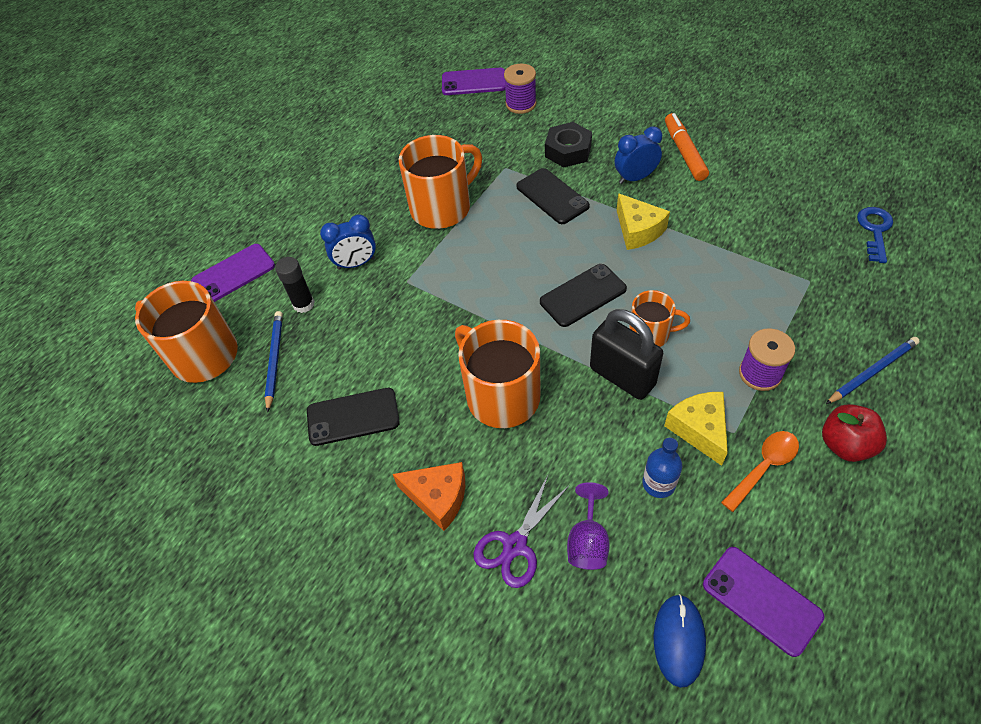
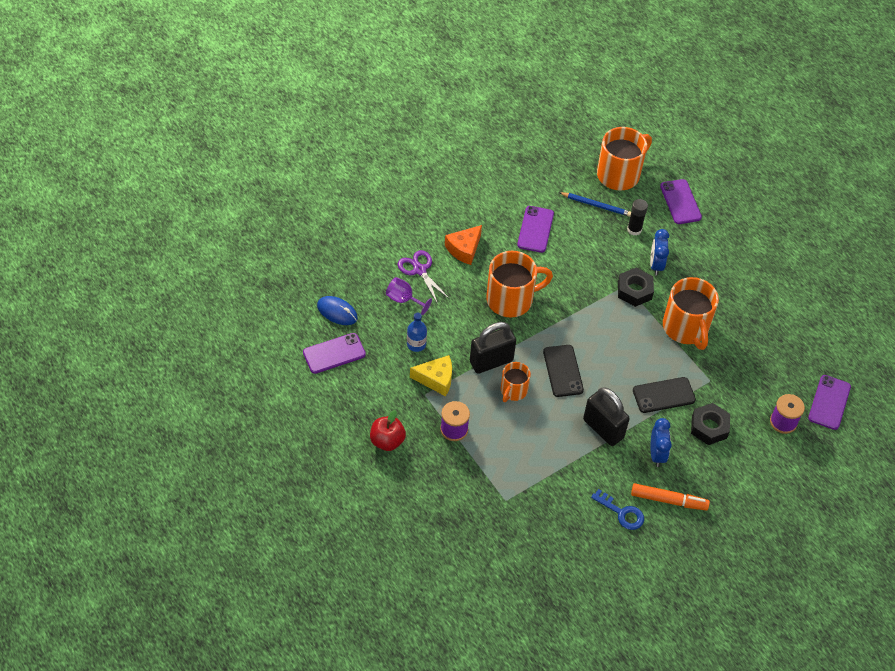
camera: 105 degrees right, 0 degrees up
(353, 417) = (535, 229): black phone -> purple phone
(410, 270) = (634, 290): none -> black nut
(638, 230) = (603, 429): yellow cheese -> black padlock
(764, 467) = (397, 395): orange spoon -> none
(872, 371) = (422, 486): blue pencil -> none
(874, 230) = (526, 569): blue key -> blue key (622, 513)

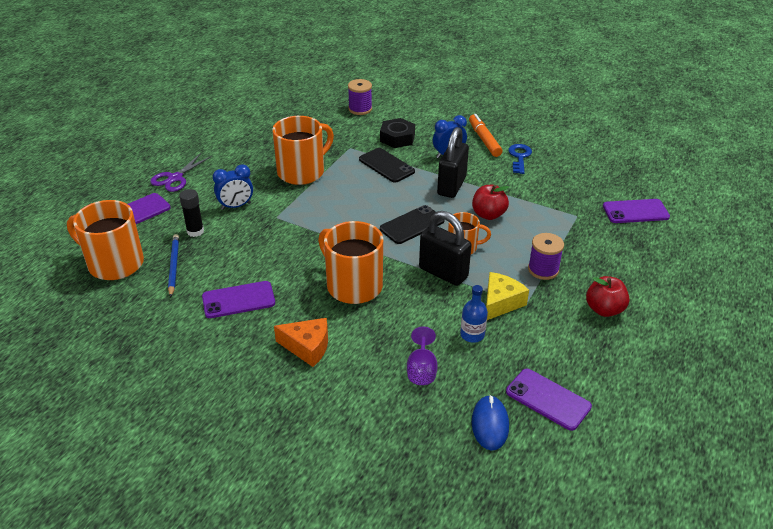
camera: 115 degrees left, 15 degrees down
(419, 270) = (367, 374): purple scissors -> purple scissors (175, 178)
(436, 379) = (500, 303): yellow cheese -> yellow cheese turned 60 degrees clockwise
(546, 433) = (488, 214): none -> red apple
(634, 290) = (279, 210): black nut -> none
(829, 402) = (323, 95): purple phone -> purple phone (635, 212)

